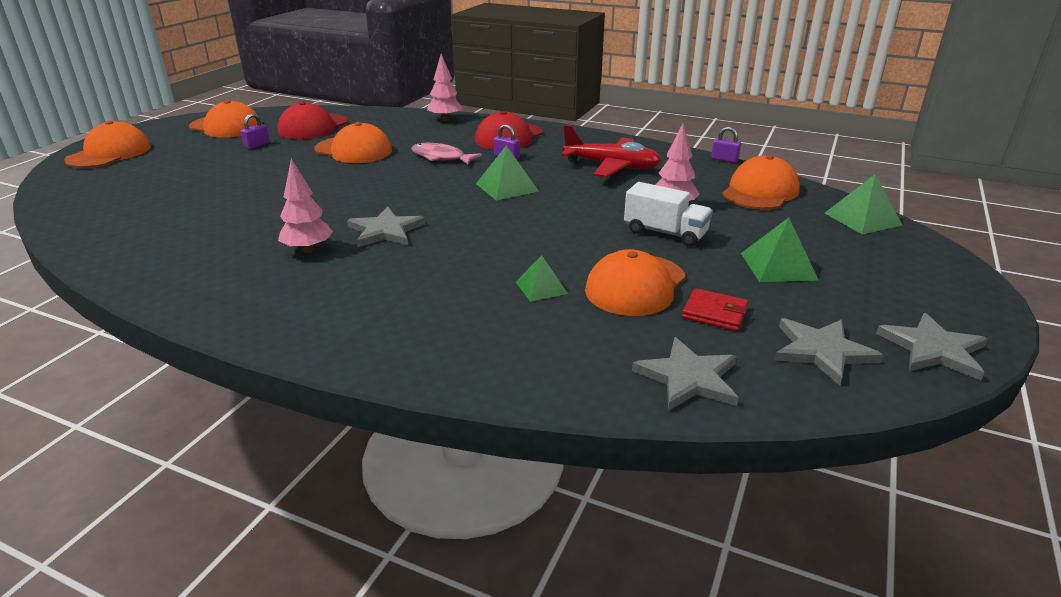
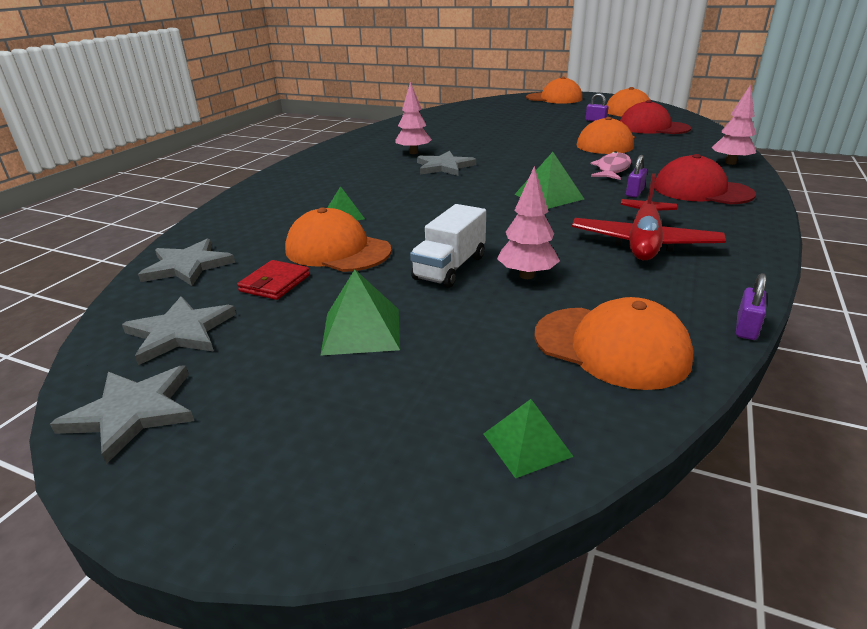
camera: 90 degrees right, 0 degrees up
(862, 219) = (527, 445): green pyramid -> green pyramid, size x0.65

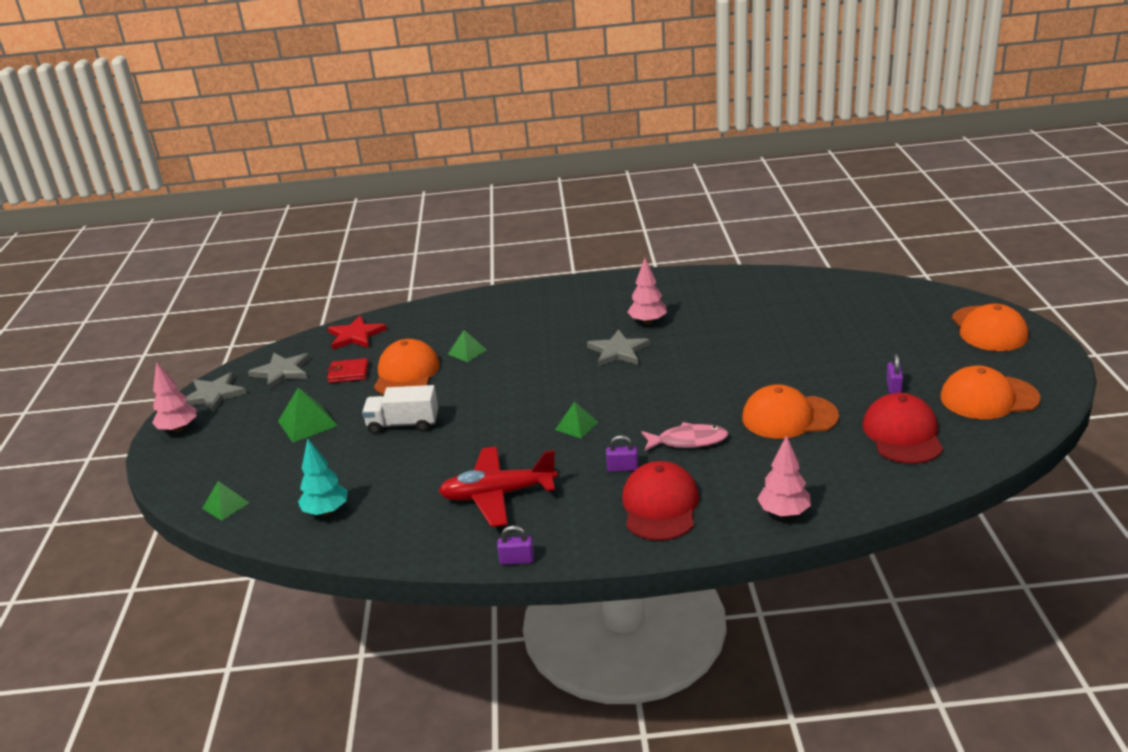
camera: 65 degrees right, 0 degrees up
(187, 266) = (355, 335): grey star -> red star
(527, 275) = (407, 457): pink tree -> pink tree (178, 429)
(549, 196) = (576, 425): green pyramid -> green pyramid, size x0.65
(611, 347) = (326, 511): orange cap -> turquoise tree
(746, 328) = (374, 560): purple padlock -> purple padlock (517, 560)

